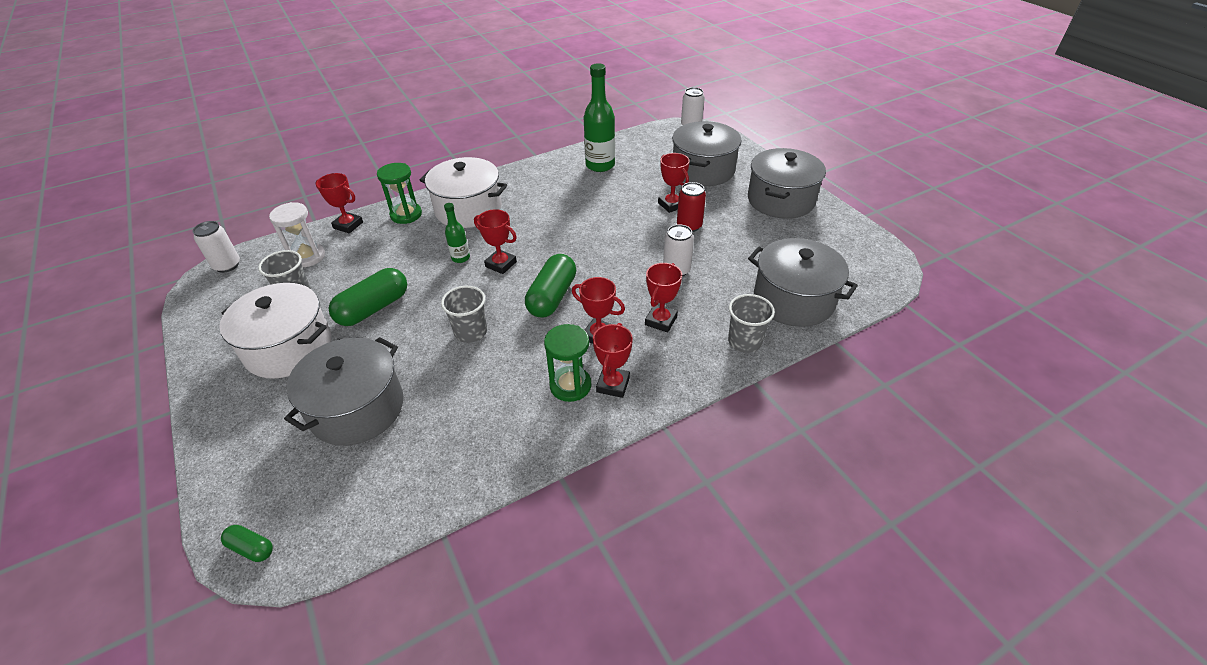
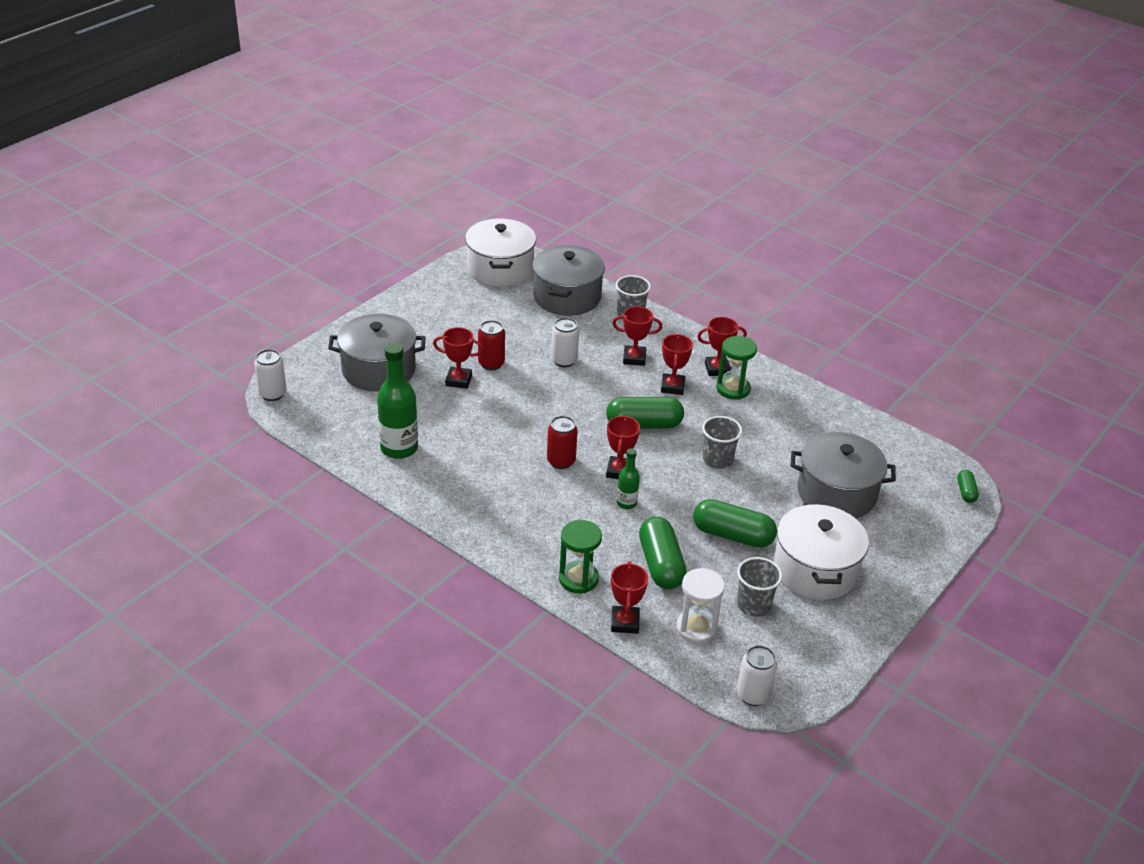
camera: 115 degrees left, 5 degrees down
(382, 257) = (660, 564): none -> green capsule
(468, 209) = (541, 529): white pot -> white pot (500, 269)
(535, 235) = (561, 461): none -> red can
(671, 205) = (458, 380): red trophy -> red trophy turned 60 degrees clockwise
(781, 200) = (418, 314): grey pot -> none

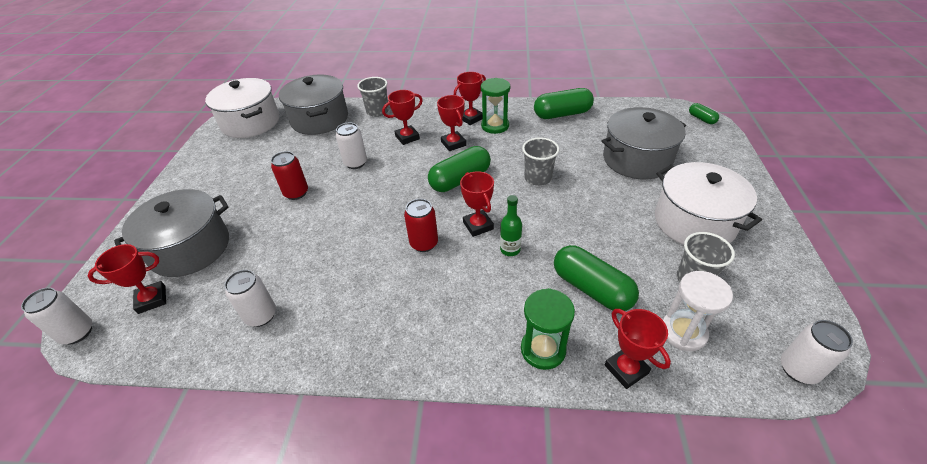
camera: 30 degrees left, 5 degrees up
(399, 448) = (261, 315): green bottle -> white can
(458, 380) = (277, 220): red trophy -> red trophy (152, 299)
(732, 535) = (612, 229): green capsule -> green capsule (562, 114)

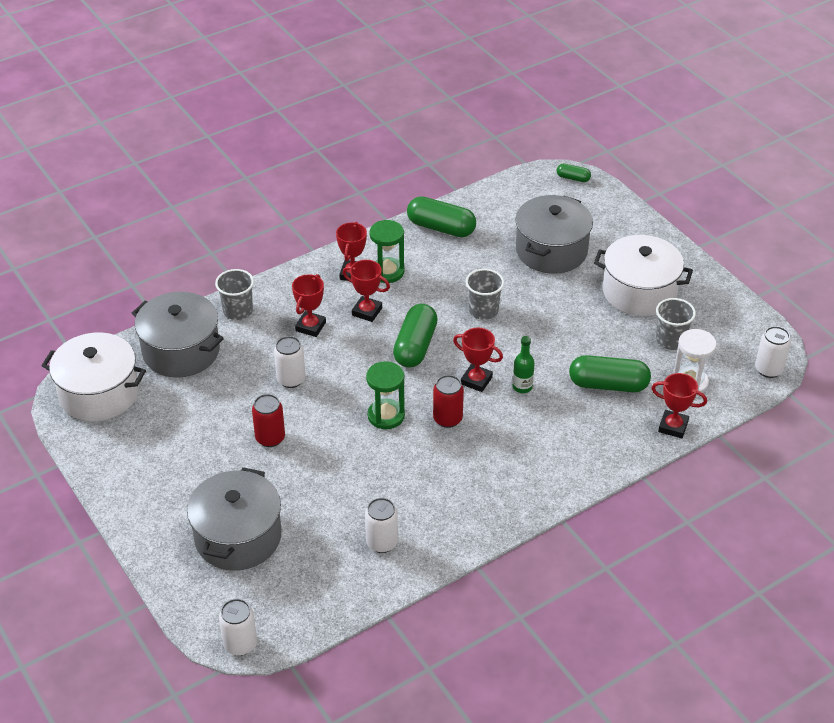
camera: 40 degrees left, 0 degrees up
(152, 299) = (268, 588): red trophy -> none
(543, 349) = (612, 445): green hourglass -> green hourglass (386, 416)
(562, 114) = (441, 228): green capsule -> green capsule turned 75 degrees clockwise

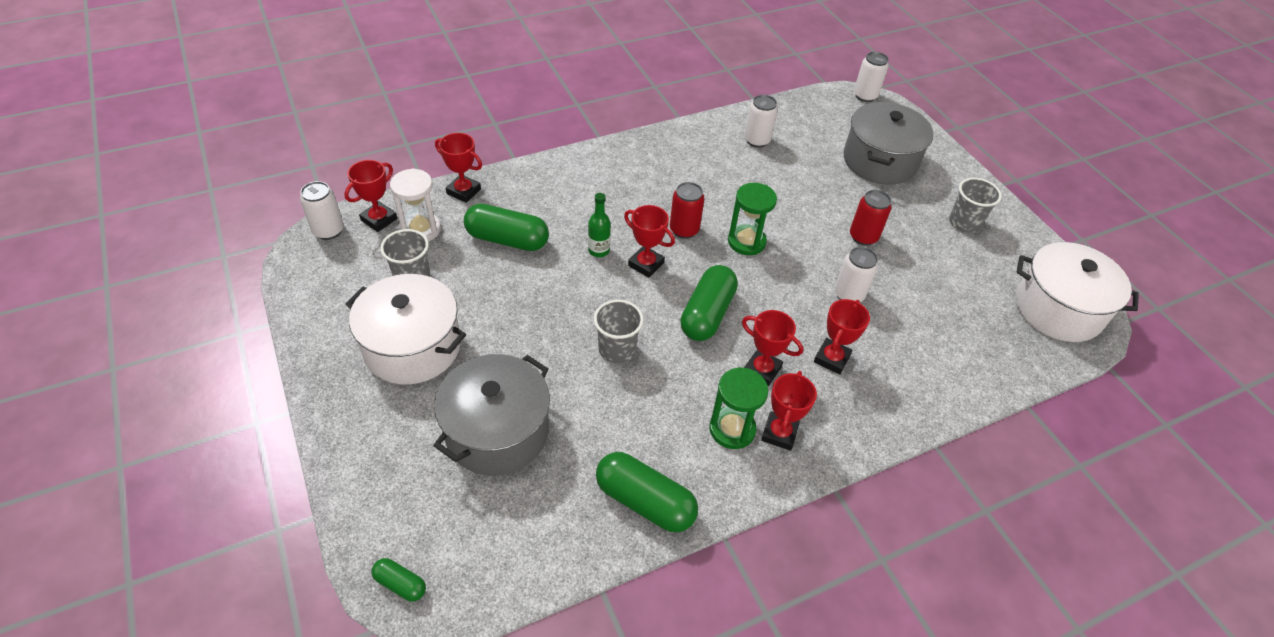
camera: 175 degrees left, 5 degrees up
(181, 351) = (982, 348): grey pot -> none
(238, 311) = (926, 395): grey cup -> grey cup (964, 223)
(732, 386) = (379, 219): none -> red trophy

